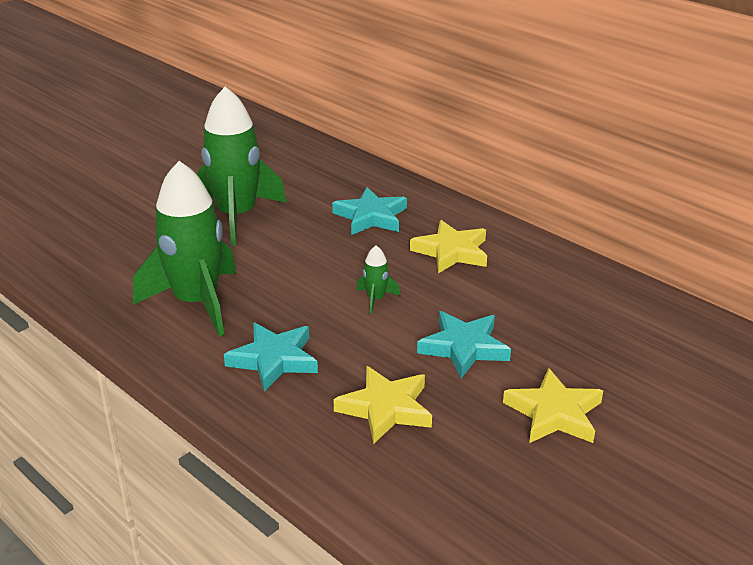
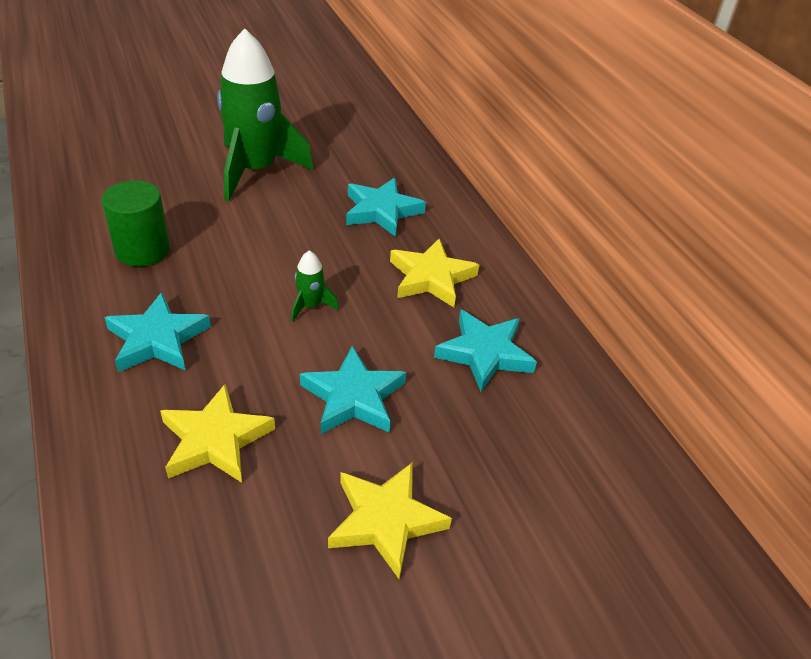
camera: 20 degrees right, 10 degrees up
(196, 302) = (142, 250): green rocket -> green cylinder
(534, 289) = (484, 353): none -> turquoise star

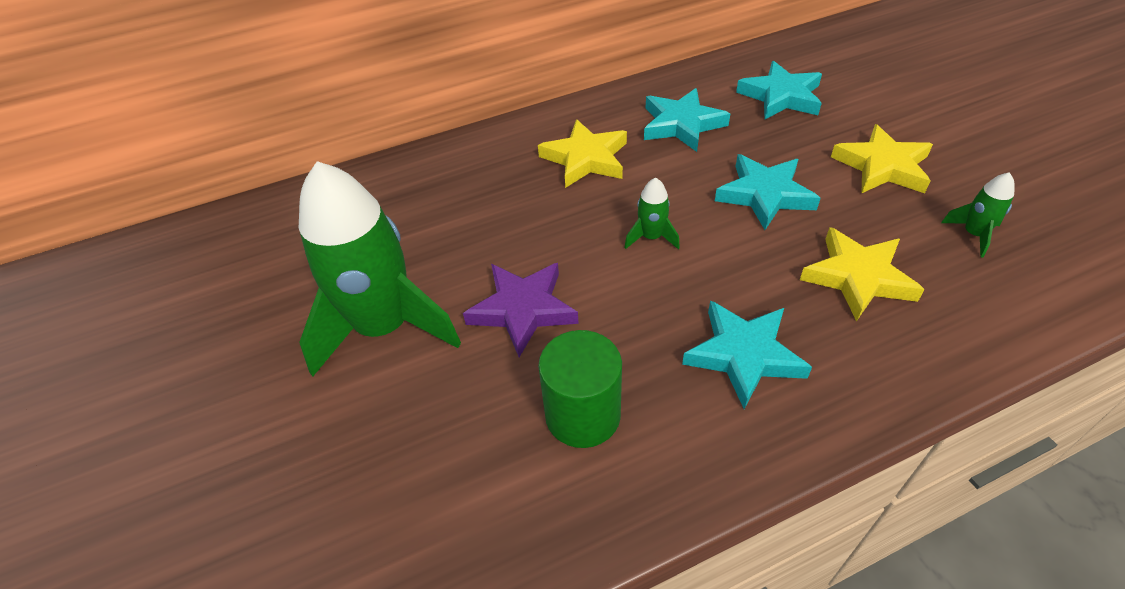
camera: 85 degrees left, 5 degrees up
(245, 571) = (973, 234): none -> green rocket
(249, 229) = (523, 309): none -> purple star
(382, 211) = (474, 200): turquoise star -> turquoise star (781, 96)

